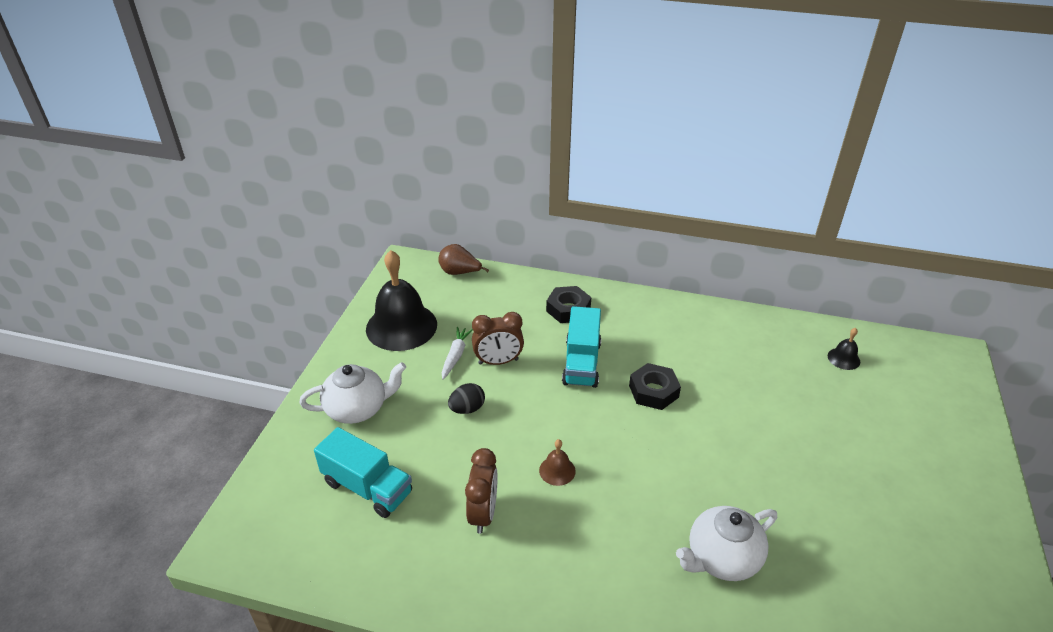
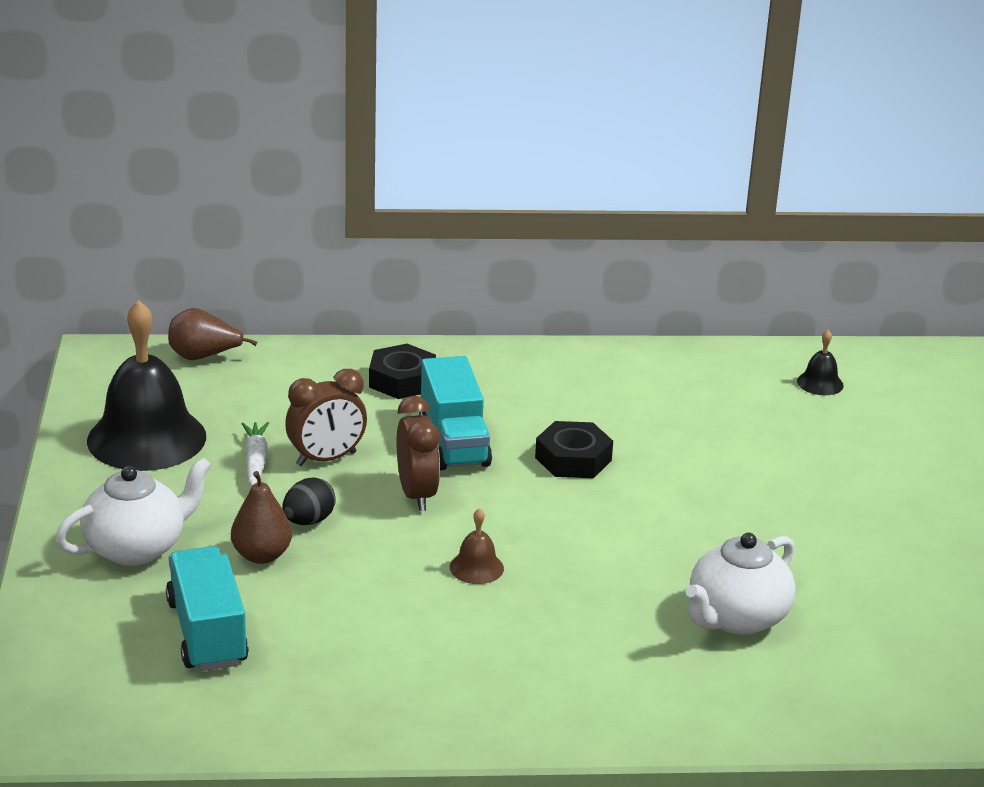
camera: 20 degrees left, 10 degrees down
(367, 487) = (207, 633): turquoise truck -> turquoise truck turned 120 degrees counterclockwise
(427, 431) = (261, 555): none -> brown pear
(483, 513) = (395, 630): brown clock -> brown clock (417, 495)

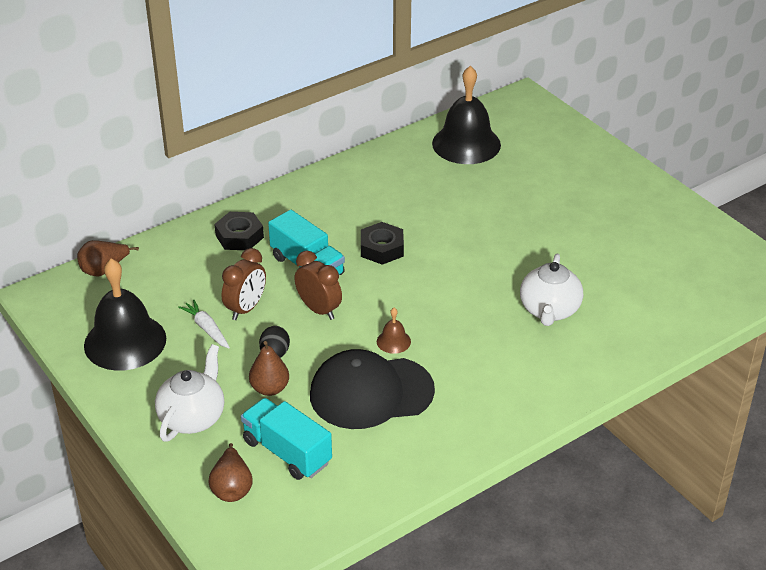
camera: 30 degrees left, 10 degrees up
(99, 642) = (232, 488): none -> brown pear
(384, 612) = (371, 392): none -> black cap
(820, 383) = (466, 144): black bell -> black bell, size x2.37

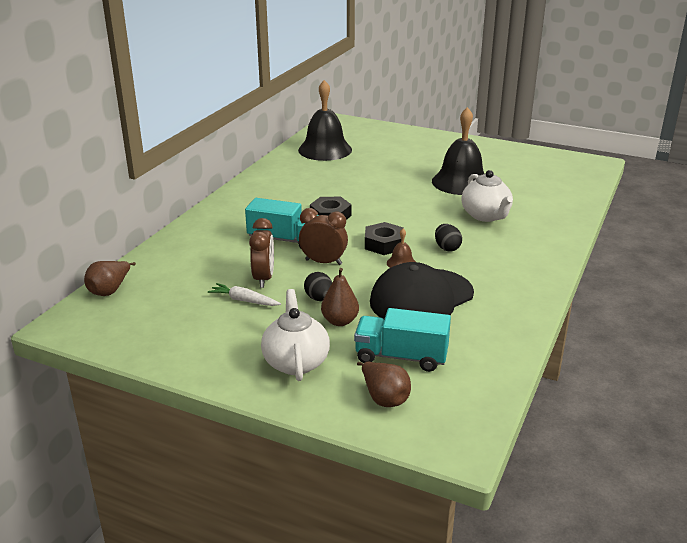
camera: 30 degrees left, 10 degrees down
(125, 341) = (179, 331): black bell -> black bell (461, 182)
(239, 236) = (210, 238): black nut -> black nut (384, 244)
(460, 339) = (447, 248): none -> black egg

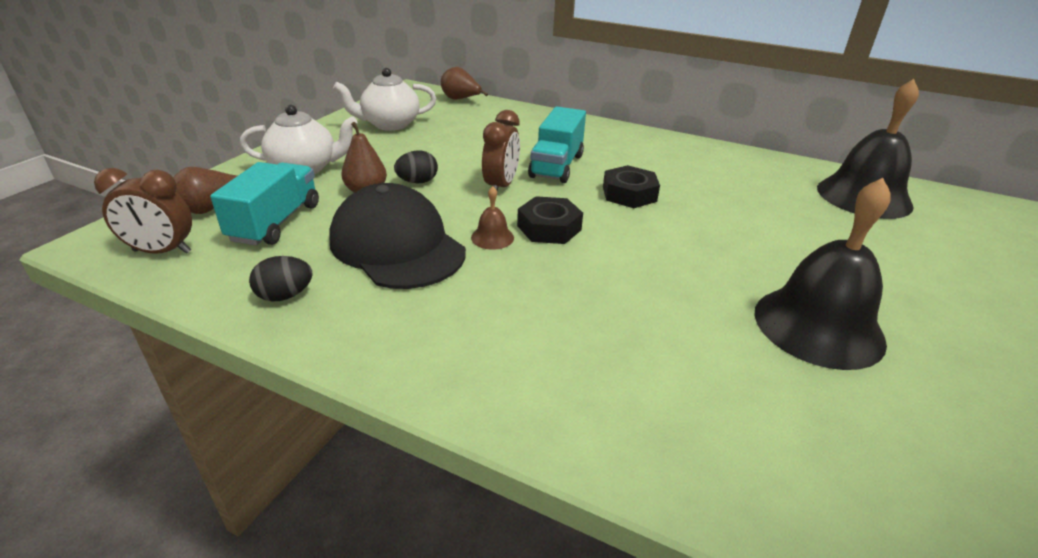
camera: 90 degrees right, 5 degrees up
(244, 300) = (426, 147): white carrot -> none
(264, 278) = (468, 155): brown clock -> brown clock (162, 252)
(447, 248) = (537, 280): black egg -> black egg (285, 296)
(486, 216) = (669, 340): white teapot -> white teapot (389, 124)

